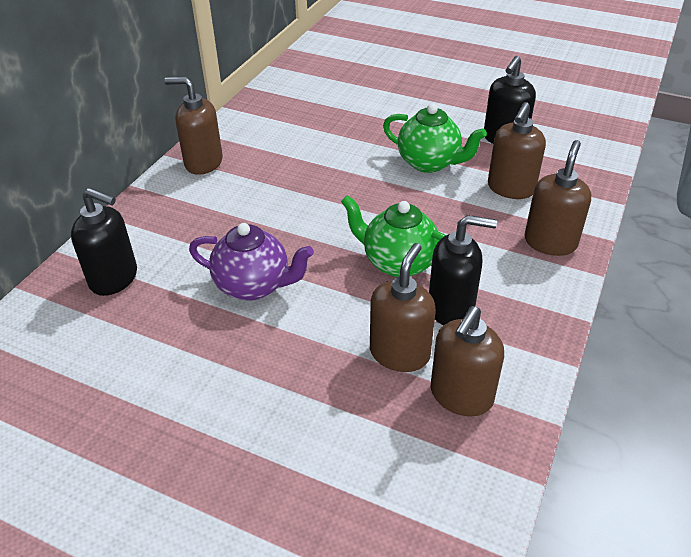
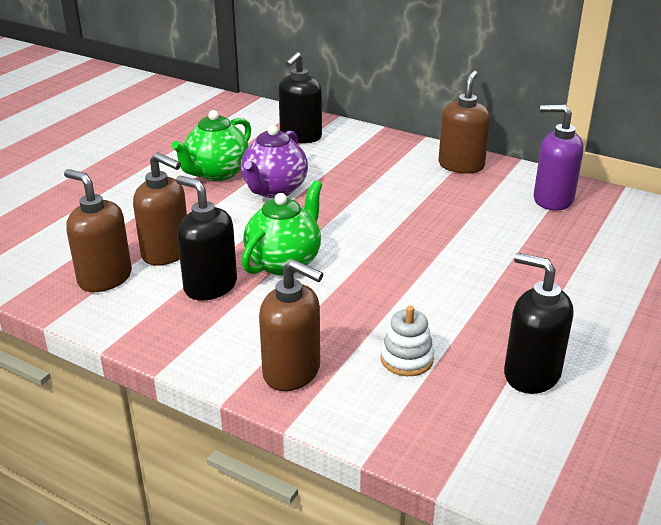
camera: 95 degrees right, 10 degrees down
(270, 119) = (552, 200): none -> purple soap dispenser
(429, 163) = (465, 300): green teapot -> green teapot (217, 173)
(451, 308) = (210, 286): black soap dispenser -> black soap dispenser turned 120 degrees clockwise
(510, 188) = (406, 359): brown soap dispenser -> white stacking toy

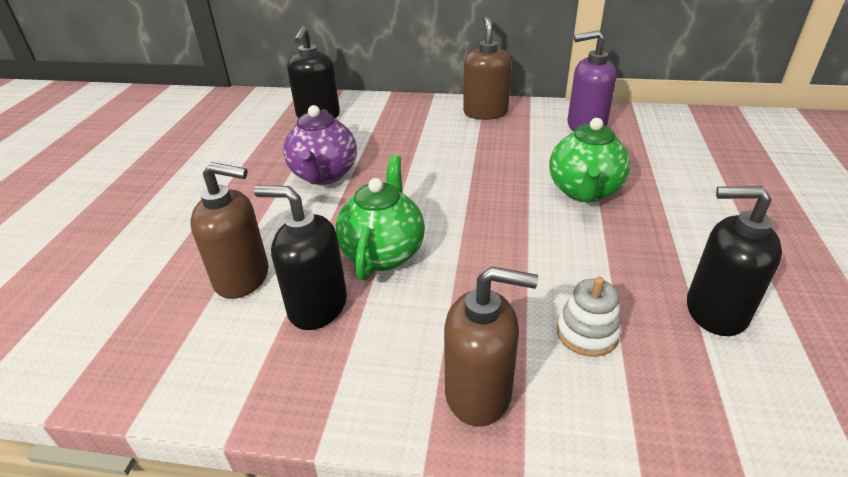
camera: 20 degrees left, 5 degrees up
(105, 278) = (180, 333): brown soap dispenser -> none
(217, 173) = (252, 171): green teapot -> green teapot (584, 191)

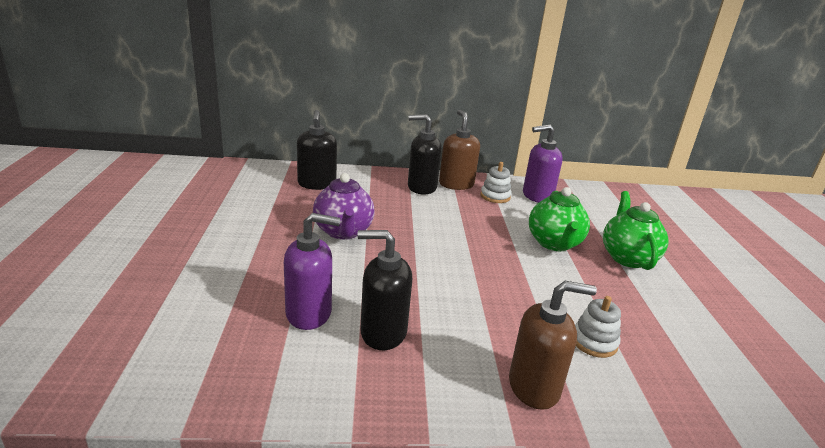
camera: 15 degrees left, 10 degrees down
(243, 278) = (309, 313): brown soap dispenser -> purple soap dispenser
(383, 253) = (419, 291): green teapot -> green teapot (627, 257)
(529, 127) = (495, 196): none -> white stacking toy
(715, 311) = (673, 323): black soap dispenser -> black soap dispenser (421, 187)

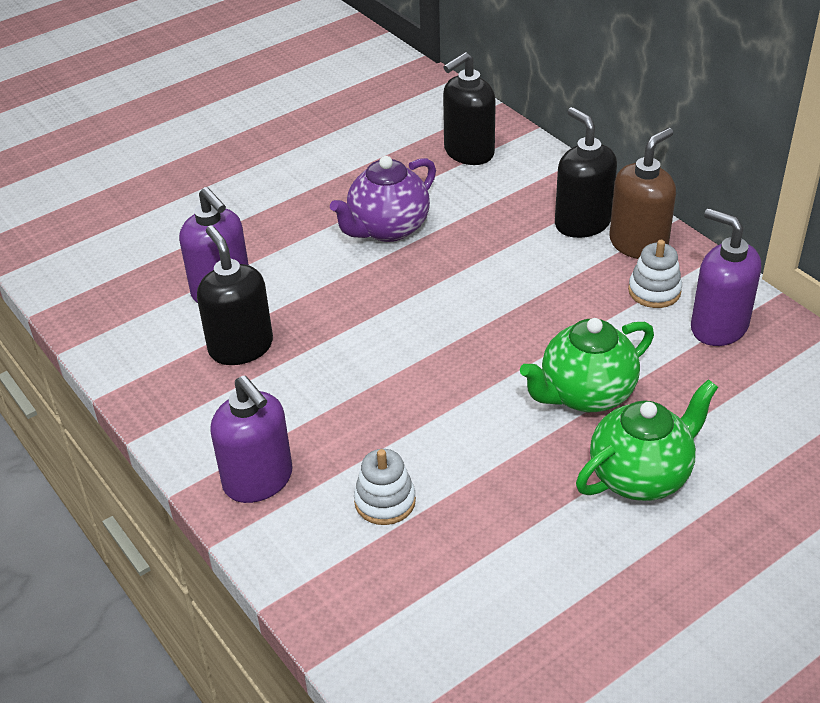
camera: 60 degrees right, 15 degrees up
(534, 387) = (258, 480): brown soap dispenser -> purple soap dispenser

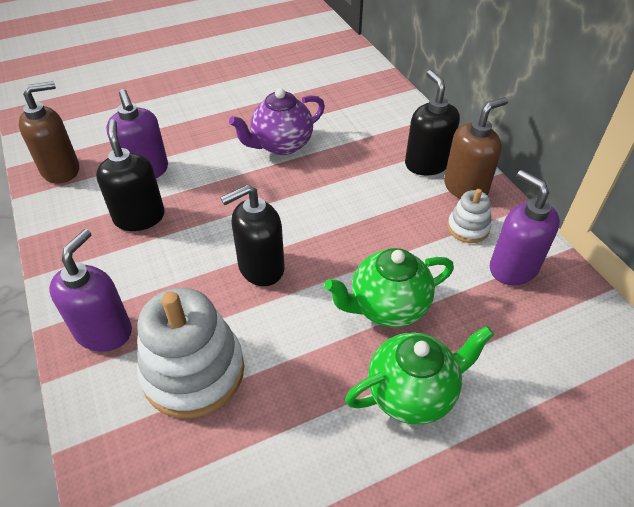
camera: 10 degrees right, 5 degrees up
(106, 307) = (61, 170): none -> brown soap dispenser
(258, 480) = (104, 331): purple soap dispenser -> purple soap dispenser turned 135 degrees counterclockwise
(385, 501) = (193, 371): white stacking toy -> white stacking toy, size x1.98
(468, 152) = (359, 98): black soap dispenser -> black soap dispenser (260, 267)

